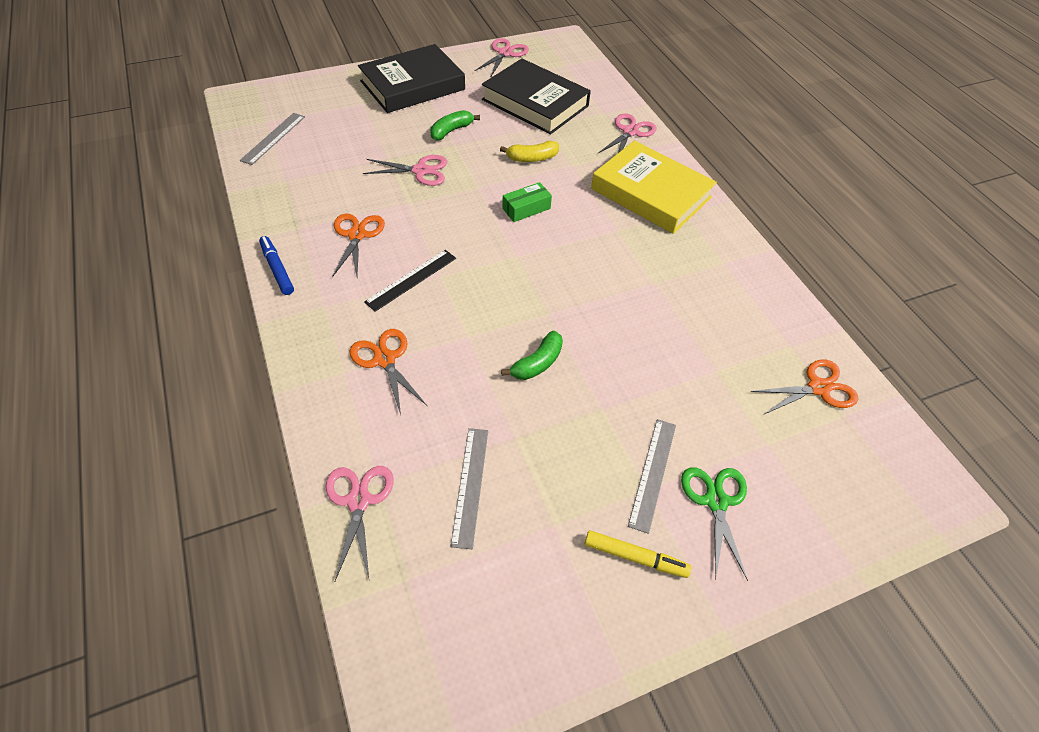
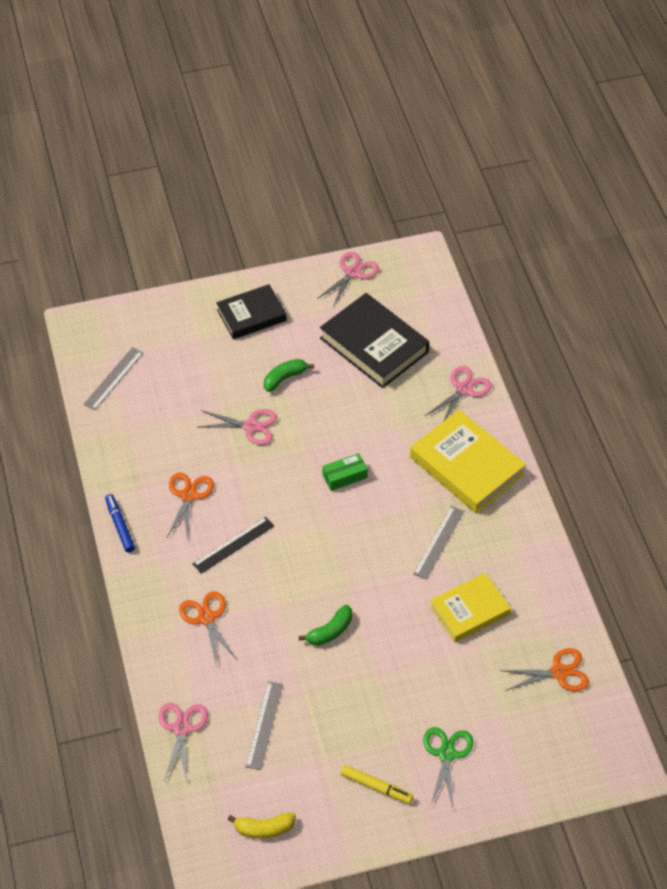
camera: 10 degrees right, 0 degrees up
(412, 85) = (251, 315): black book -> black book, size x0.66
(532, 158) = (359, 417): yellow banana -> yellow banana (264, 829)
(653, 473) = (404, 729): grey ruler -> grey ruler (439, 542)
(694, 329) = (469, 611): none -> yellow book

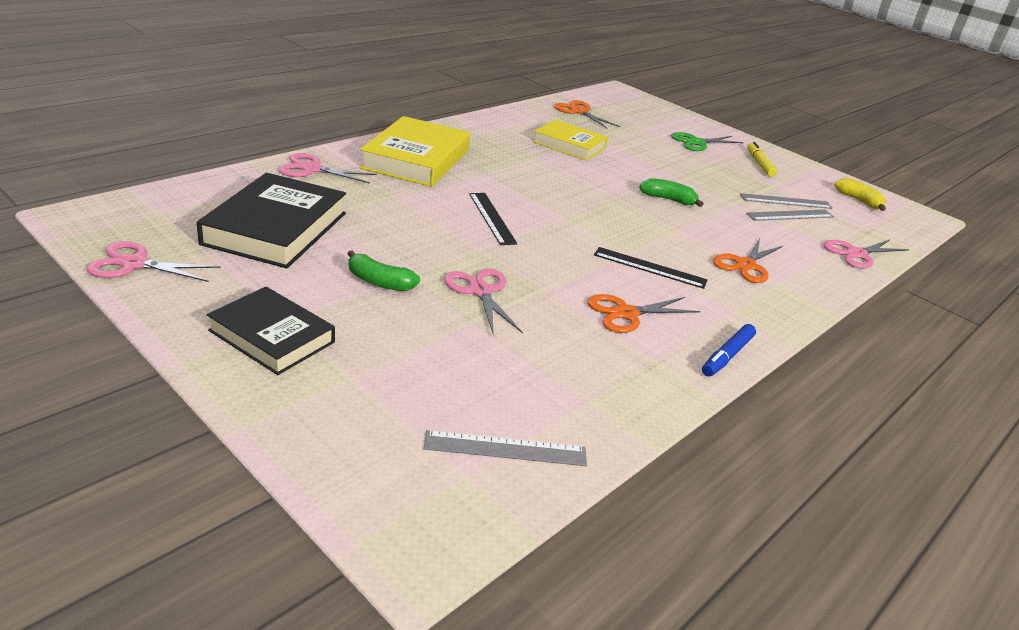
camera: 125 degrees left, 20 degrees down
(344, 476) = (492, 218): green box -> black ruler
(439, 542) = (517, 163): grey ruler -> grey ruler (786, 201)

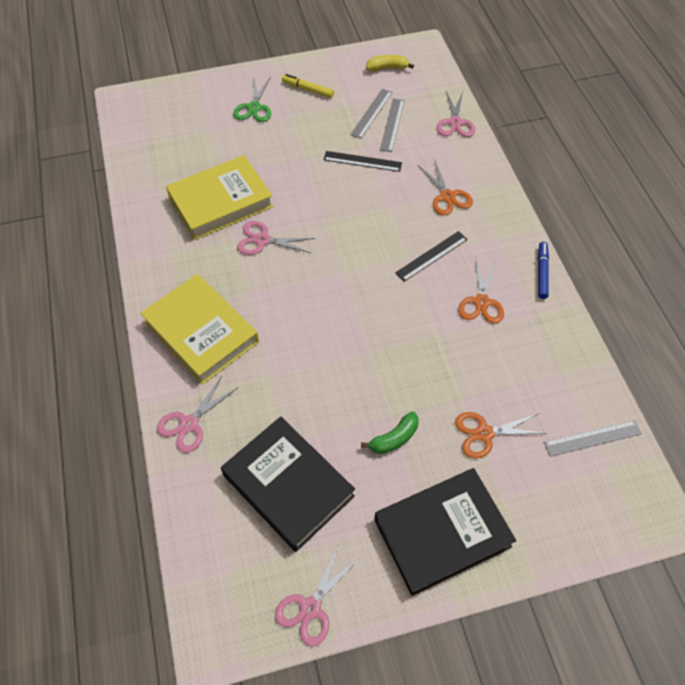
camera: 55 degrees left, 25 degrees up
(272, 336) = (442, 533): black book -> black book, size x1.52
(480, 291) = (427, 377): pink scissors -> pink scissors (262, 240)
(492, 218) = (327, 321): black ruler -> black ruler (362, 161)
(505, 449) = (592, 438): grey ruler -> grey ruler turned 45 degrees clockwise
(569, 145) = (221, 202): yellow book -> yellow book, size x1.52
(579, 112) = (156, 158): orange scissors -> orange scissors (484, 433)
(668, 199) = (341, 187): green banana -> none
(727, 356) = (542, 273): blue marker -> blue marker turned 150 degrees counterclockwise

